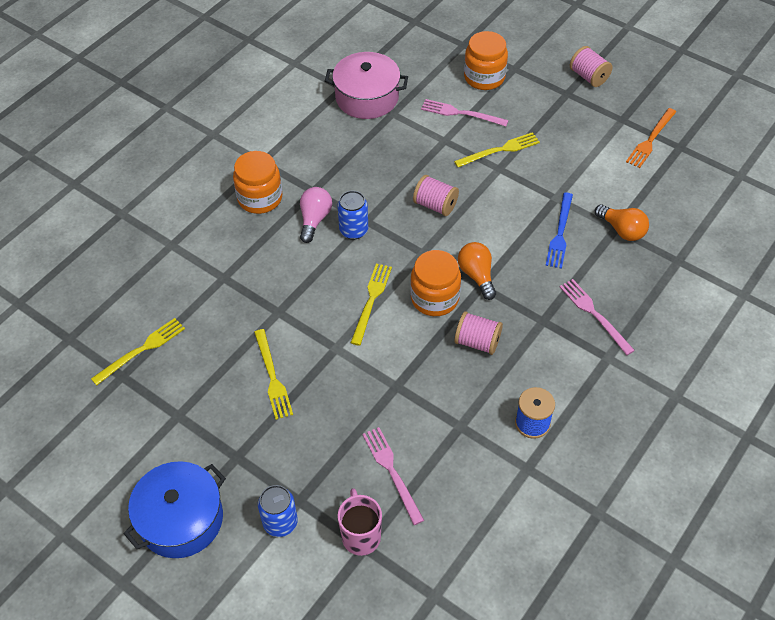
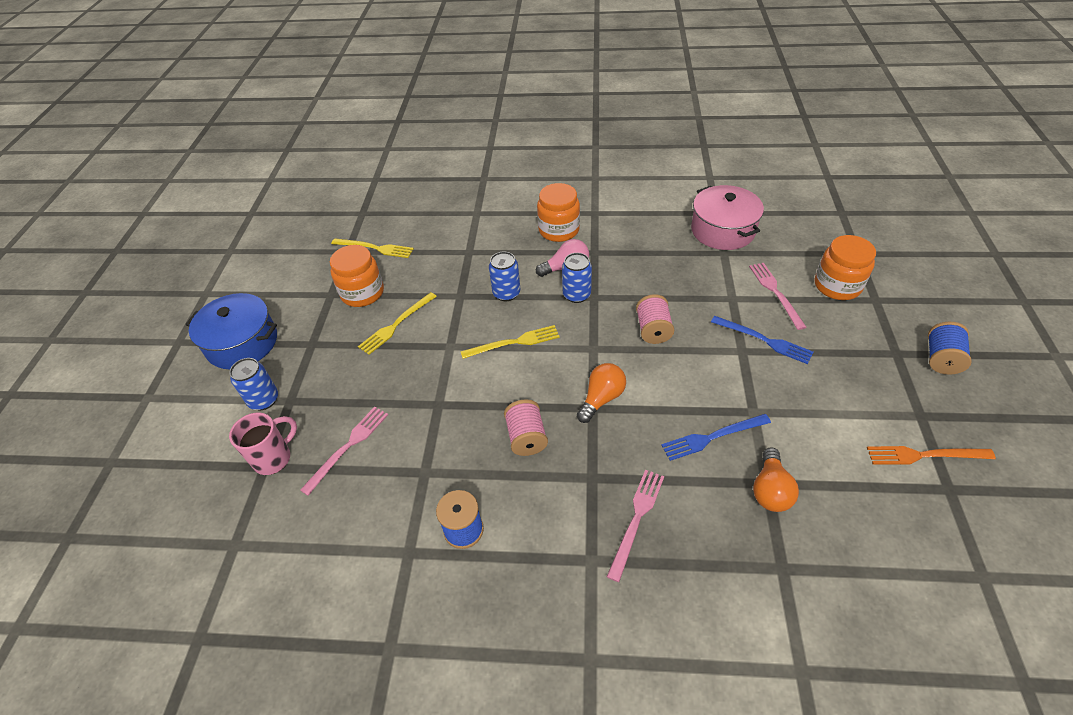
camera: 60 degrees right, 5 degrees down
(307, 277) = (506, 293): none -> blue can
(434, 298) = (551, 382): orange jar -> orange jar (362, 293)
(500, 150) = (764, 340): yellow fork -> blue fork
(588, 77) = (941, 359): pink spool -> blue spool

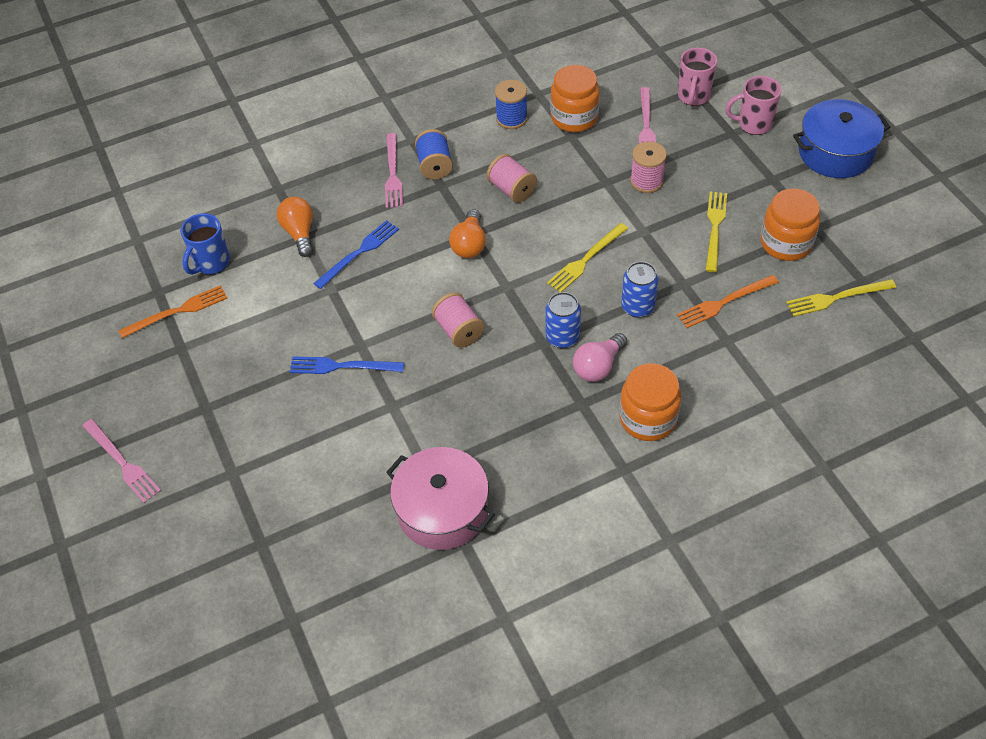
camera: 150 degrees right, 5 degrees up
(264, 400) = (753, 124): blue can -> pink mug
(405, 388) = (646, 181): none -> pink spool
(446, 273) = (724, 302): none -> orange fork
(775, 293) = (346, 434): pink fork -> pink fork (122, 462)
(837, 286) = (278, 475): orange jar -> orange jar (574, 117)
(882, 497) = (211, 263): none -> blue mug
(941, 359) = (160, 420): blue spool -> blue spool (435, 166)

